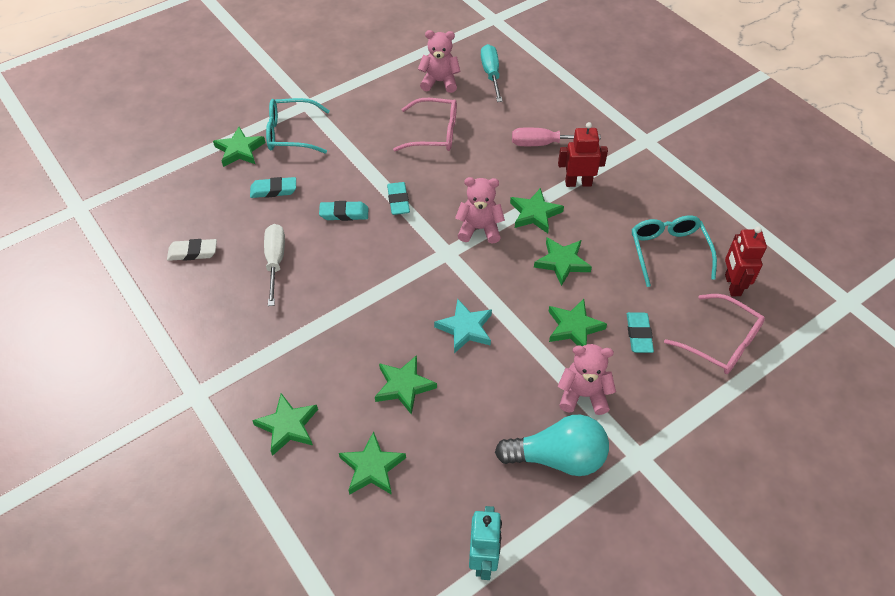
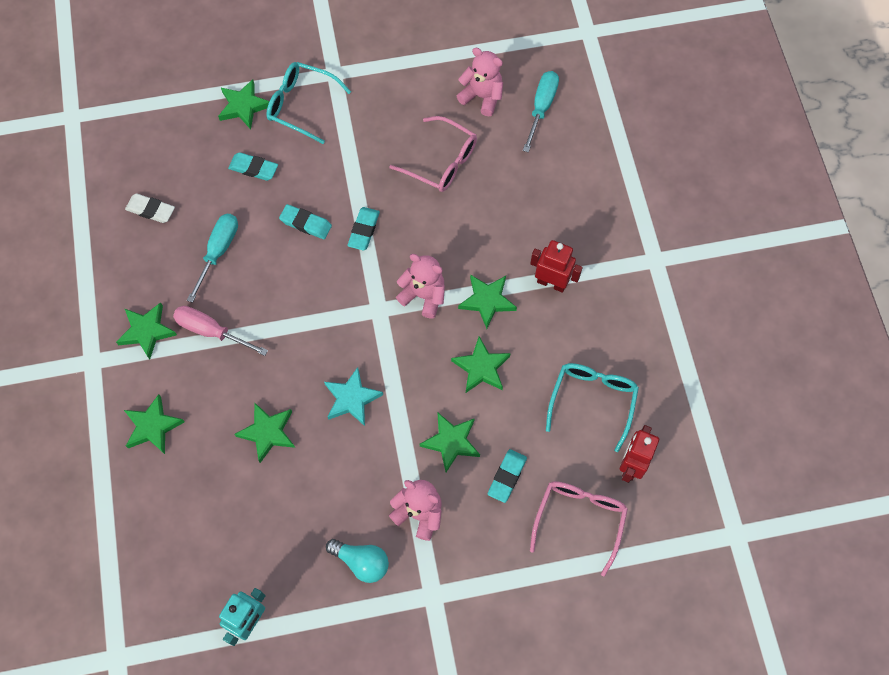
camera: 25 degrees right, 15 degrees up
(275, 262) = (218, 252): white screwdriver -> turquoise screwdriver
(372, 467) = (202, 497): green star -> green star (147, 331)
(544, 144) = (545, 220): pink screwdriver -> pink screwdriver (211, 331)
(558, 458) = (362, 562): turquoise light bulb -> turquoise light bulb, size x0.65
(721, 342) = (579, 520): pink glasses -> pink glasses turned 135 degrees counterclockwise

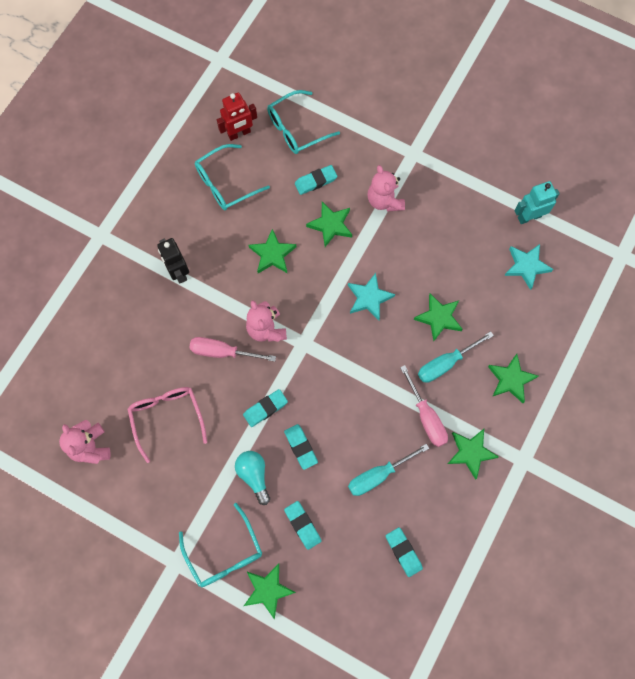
camera: 140 degrees left, 5 degrees up
(151, 210) = (403, 552): white eraser -> turquoise eraser
(215, 559) = (526, 266): none -> turquoise star
(362, 562) = (440, 200): turquoise light bulb -> turquoise light bulb (254, 475)
(444, 247) = (223, 352): none -> pink screwdriver
(487, 301) = (229, 293): green star -> none
(541, 108) = (59, 402): turquoise screwdriver -> turquoise screwdriver (446, 363)
(551, 283) = (178, 272): red robot -> black robot
(579, 520) = (296, 129): pink glasses -> turquoise glasses

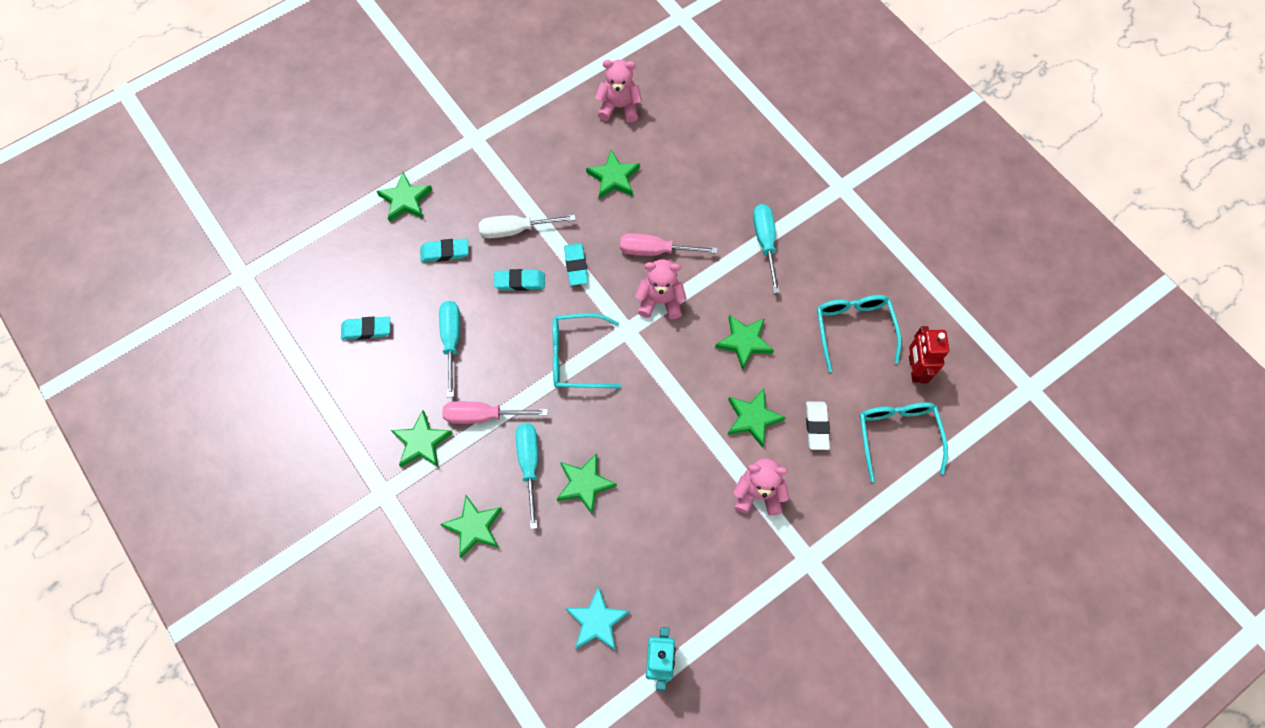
camera: 115 degrees right, 5 degrees down
(167, 417) = (613, 177): pink glasses -> green star
(178, 272) = (765, 243): black robot -> turquoise screwdriver
(223, 352) = (655, 251): pink screwdriver -> pink screwdriver turned 120 degrees counterclockwise
(224, 553) = (459, 178): turquoise glasses -> turquoise glasses (576, 357)
(254, 475) = (516, 230): turquoise light bulb -> white screwdriver
(315, 181) = (816, 426): turquoise eraser -> white eraser
(369, 298) = (645, 419): turquoise star -> none

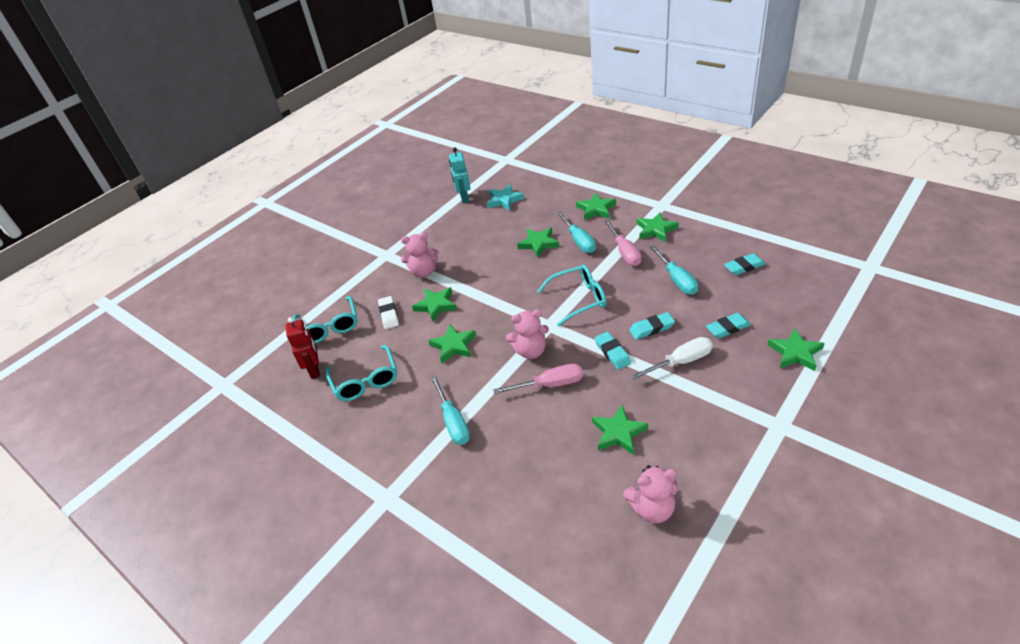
camera: 170 degrees right, 25 degrees down
(483, 416) = (624, 252): pink screwdriver -> pink screwdriver turned 90 degrees clockwise

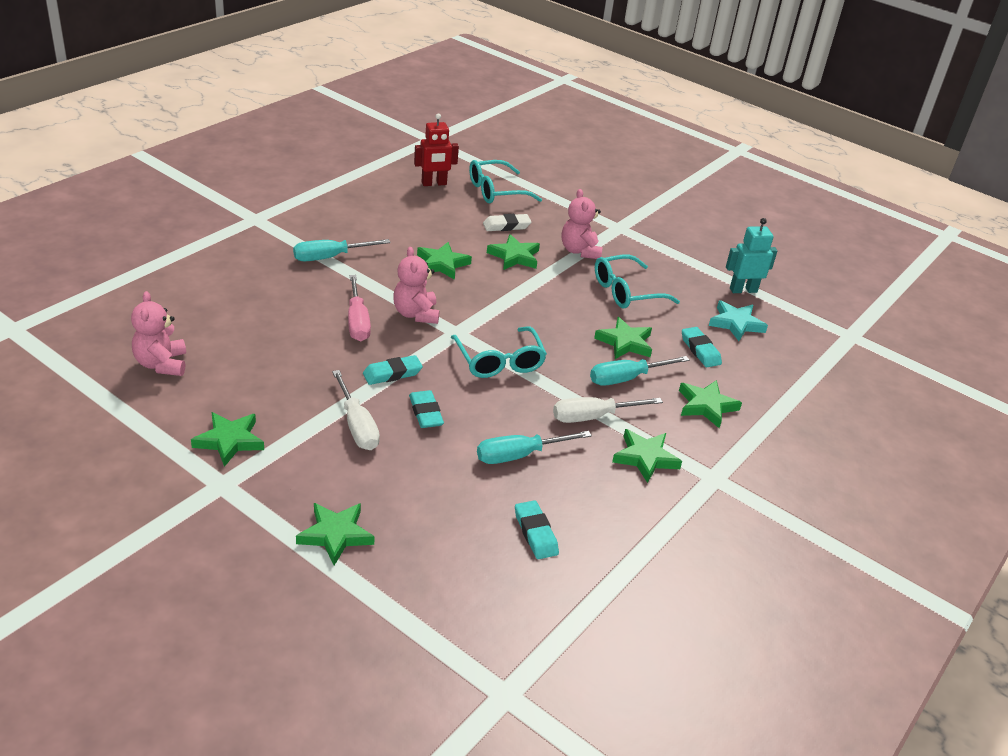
camera: 80 degrees right, 5 degrees down
(365, 381) = (407, 210): turquoise glasses -> turquoise glasses (626, 291)
(618, 433) = (268, 358): green star -> green star (229, 441)
(624, 252) = (593, 417): pink screwdriver -> white screwdriver
(728, 328) = (405, 482): turquoise eraser -> turquoise eraser (700, 350)

